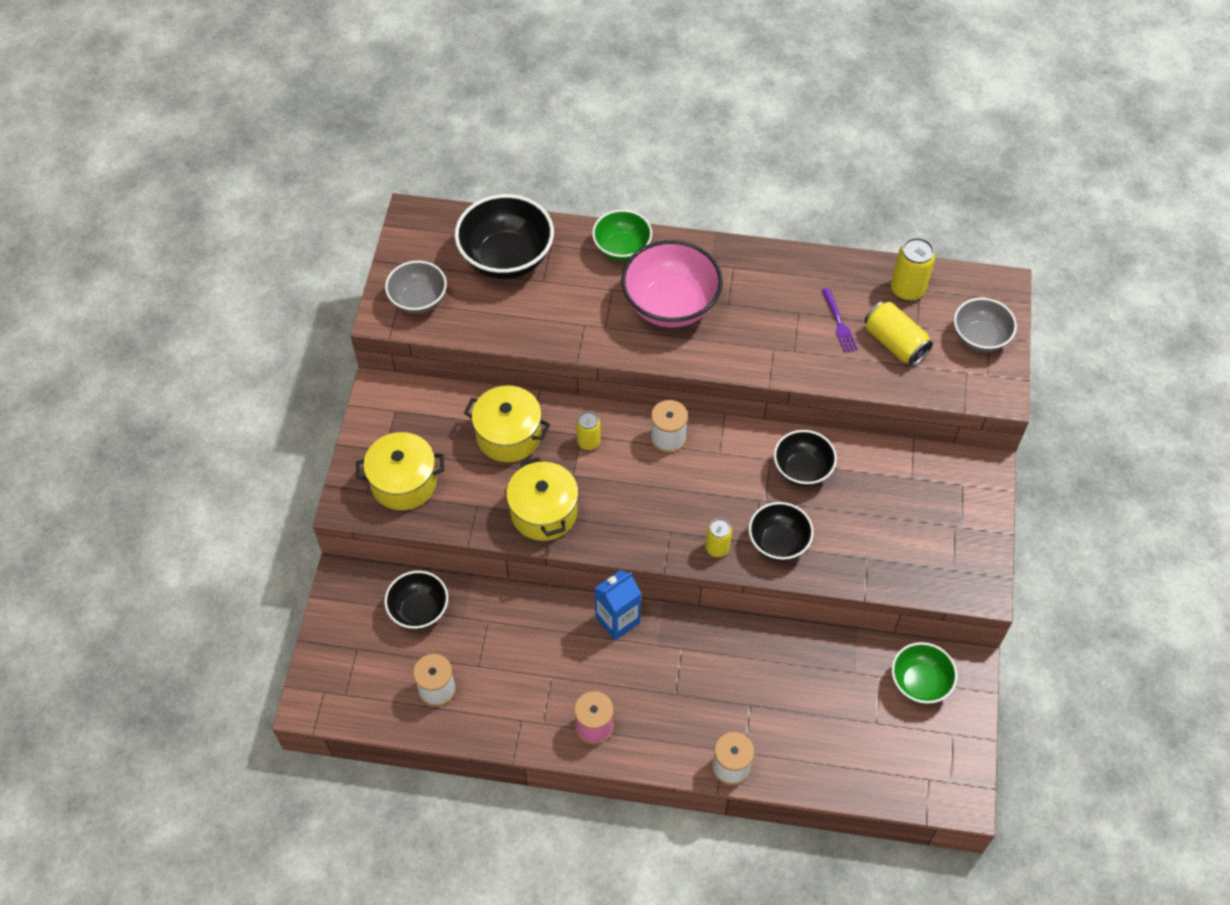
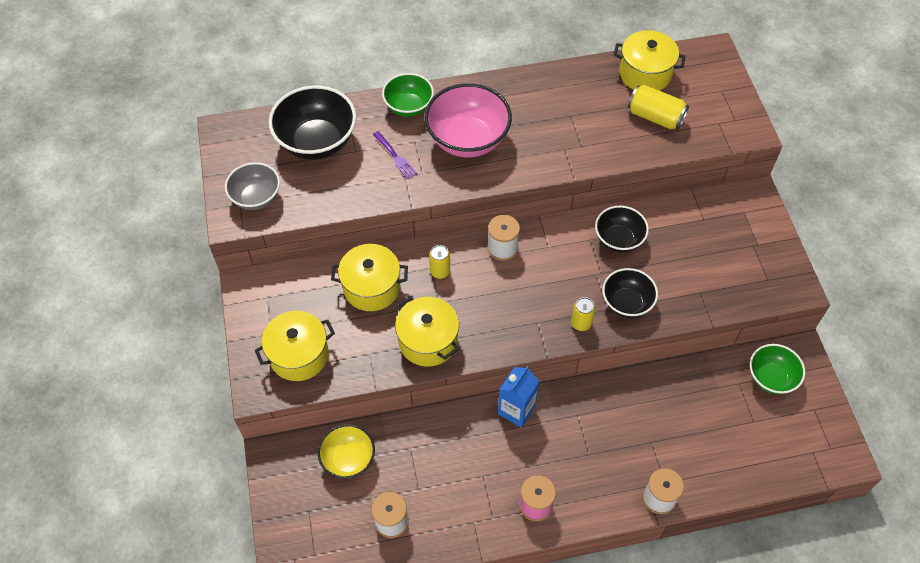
camera: 20 degrees left, 0 degrees up
(419, 610) = (348, 459): black bowl -> yellow bowl
(839, 323) = (606, 114): purple fork -> purple fork (395, 157)
(907, 289) = (645, 74): yellow can -> yellow pot
(979, 338) = (716, 94): grey bowl -> none

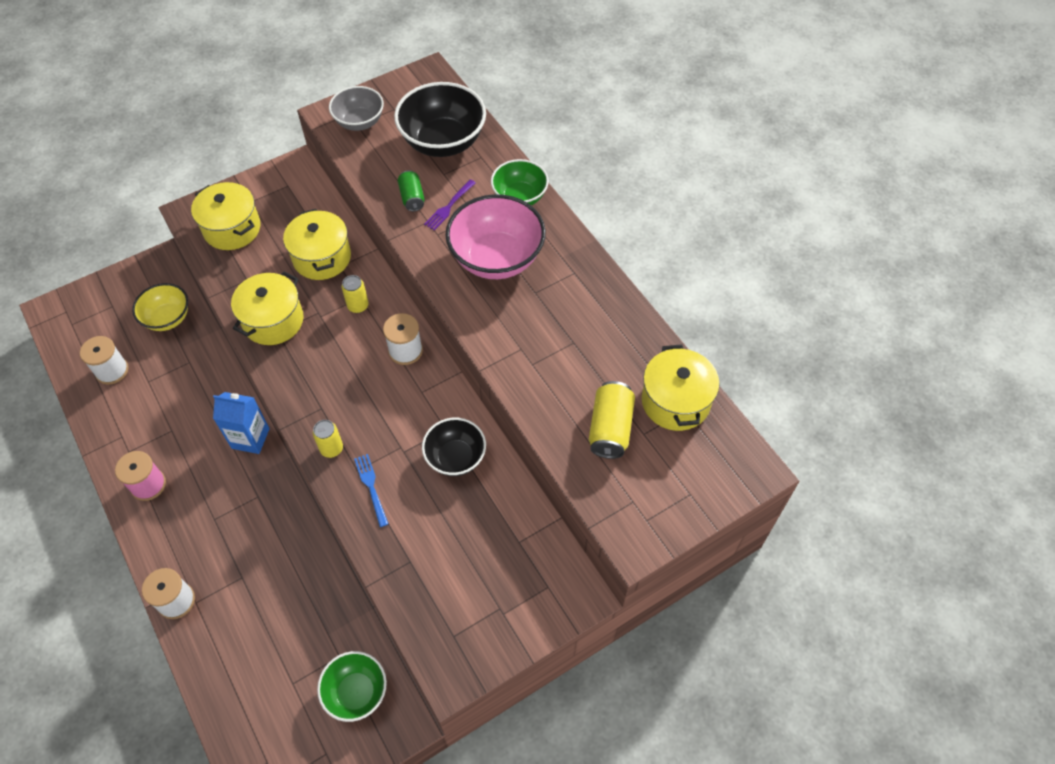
camera: 70 degrees right, 0 degrees up
(372, 180) = (412, 198): none -> green can
(626, 303) = (371, 487): black bowl -> blue fork

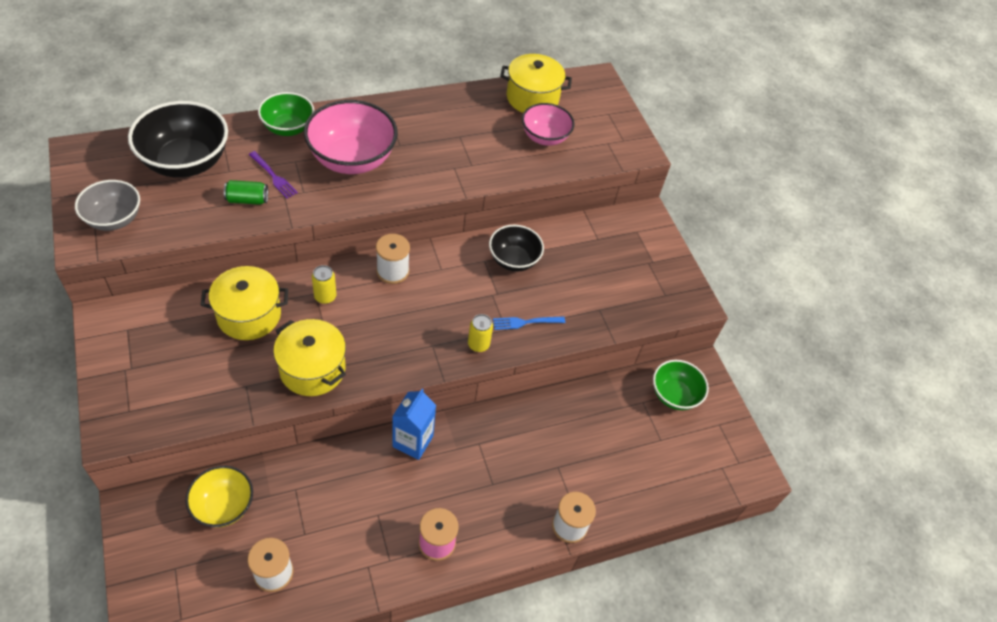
camera: 85 degrees left, 5 degrees down
(232, 229) = (163, 390): yellow pot -> none
(610, 428) = (545, 137): yellow can -> pink bowl

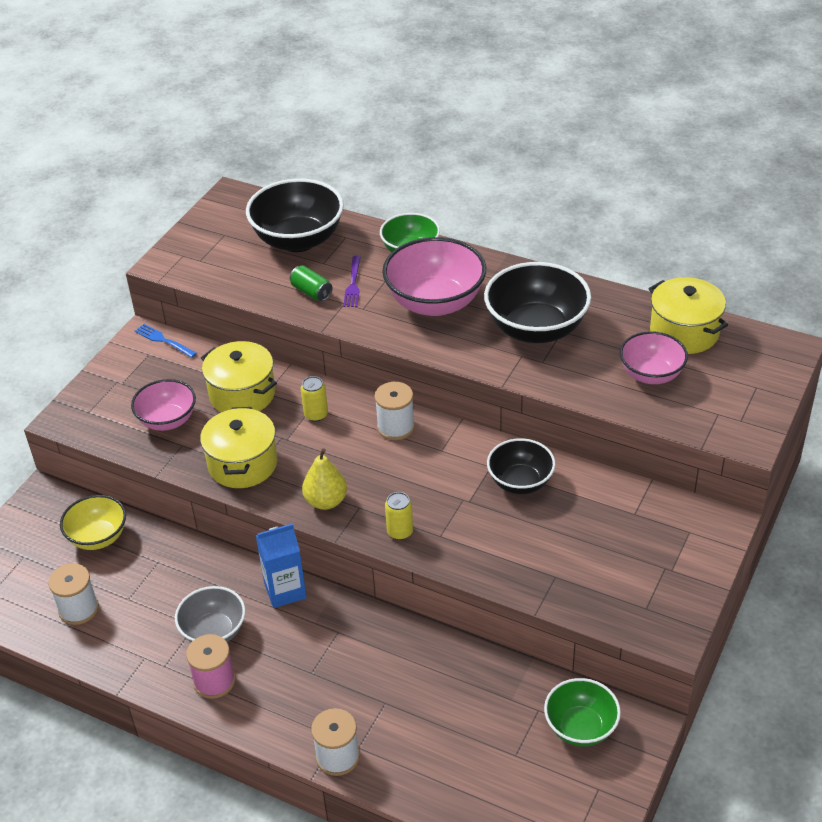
camera: 55 degrees right, 10 degrees down
(114, 219) = (201, 257): grey bowl -> grey bowl (214, 632)
(210, 374) = (167, 420): none -> pink bowl
(405, 356) = (326, 501): none -> yellow pear
(442, 143) = (536, 329): none -> black bowl
(525, 322) = (466, 541): blue fork -> blue fork (163, 340)

